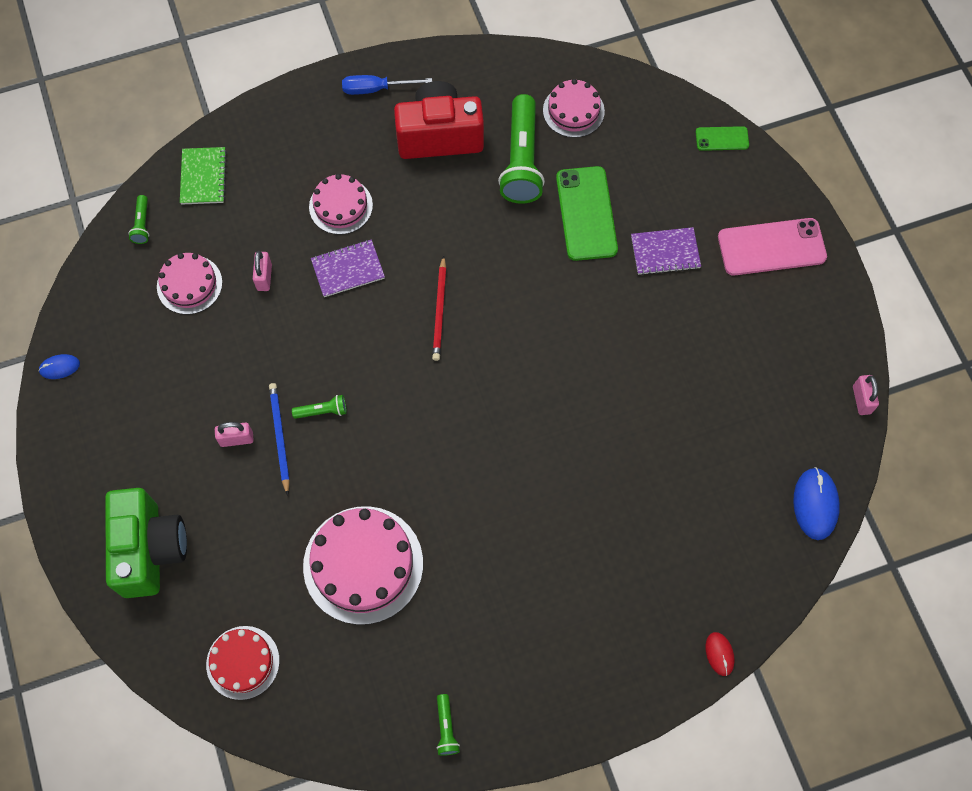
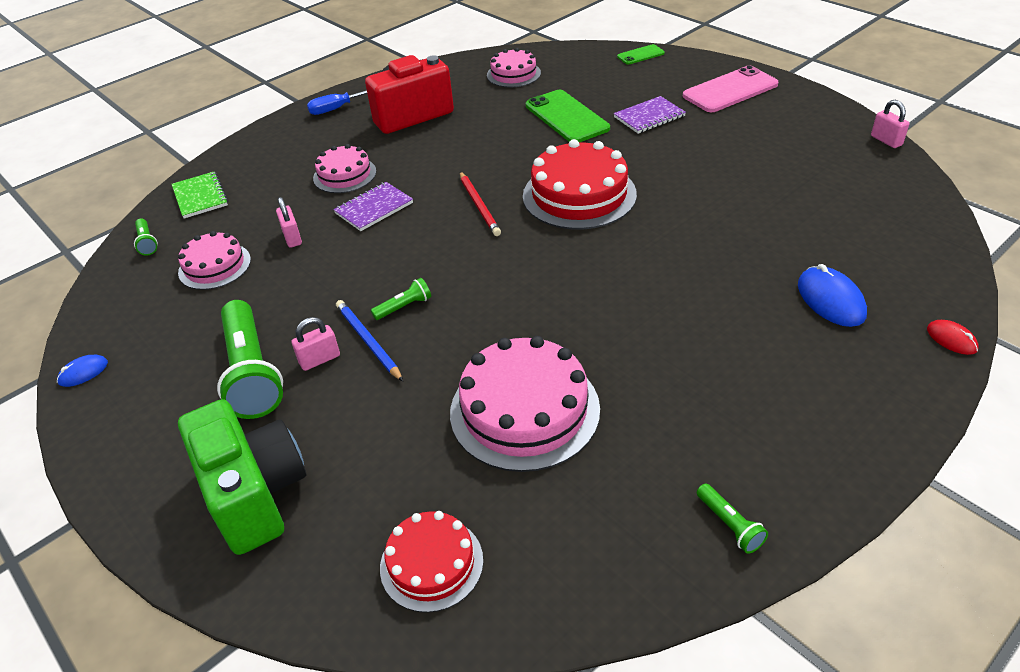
camera: 20 degrees left, 25 degrees down
(521, 160) = (490, 107): green flashlight -> green flashlight (252, 372)
(534, 339) = (579, 195): none -> red cake
(815, 504) = (919, 209): blue mouse -> blue mouse (830, 300)

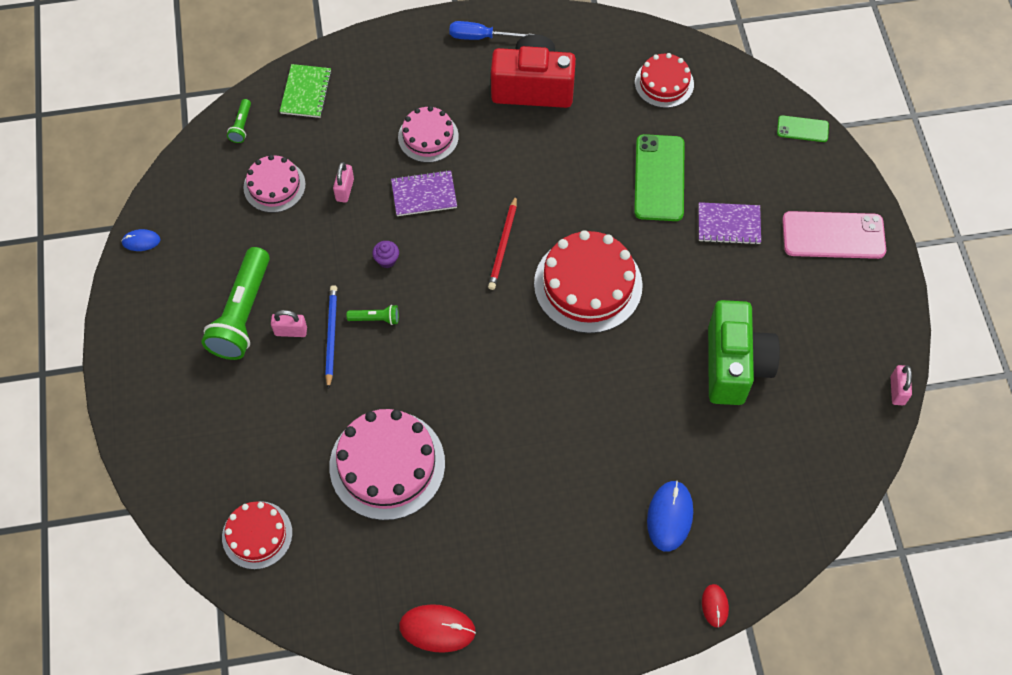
camera: 30 degrees right, 20 degrees up
(255, 494) = (191, 418): green camera -> green camera (734, 365)
(377, 263) = (387, 260): none -> purple cupcake
(513, 74) = (664, 83): pink cake -> red cake
(729, 525) = (437, 629): green flashlight -> red mouse

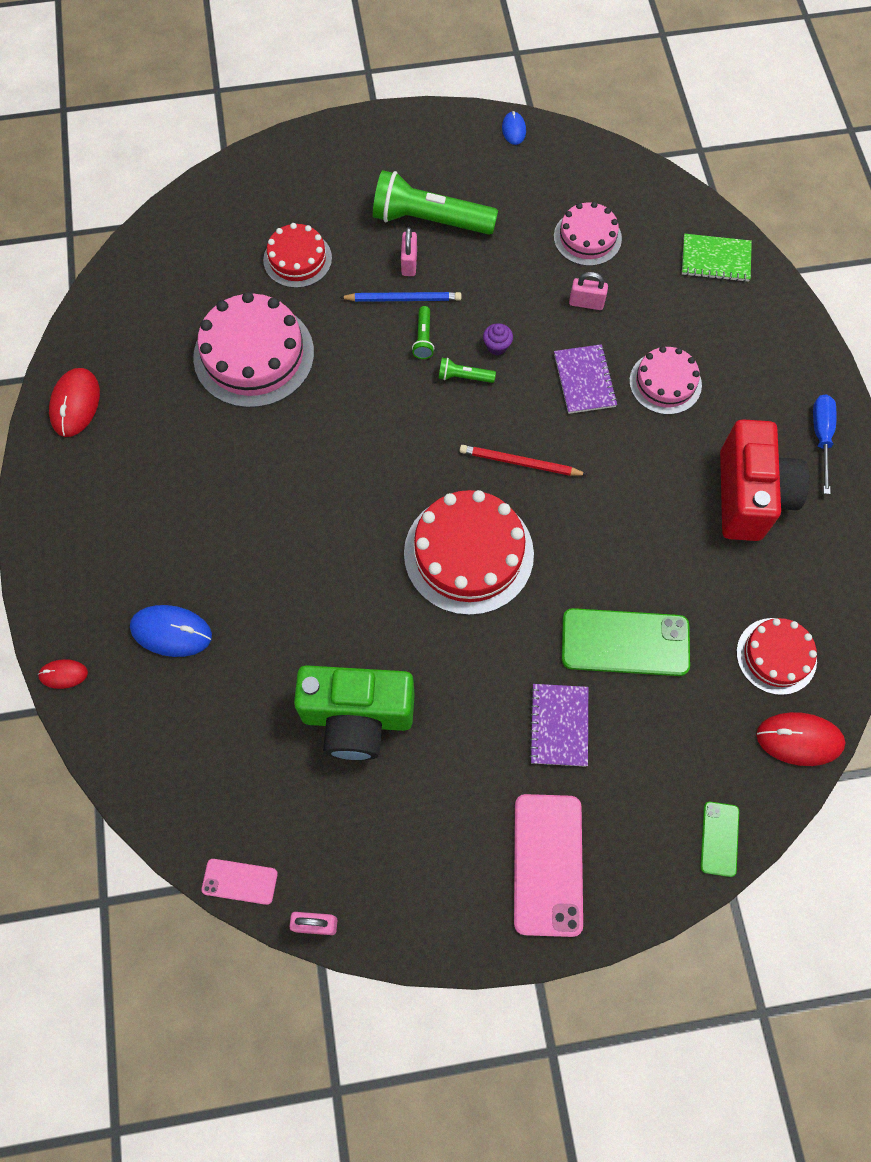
camera: 90 degrees right, 5 degrees up
(241, 126) = (663, 203): green flashlight -> green flashlight (464, 377)
(257, 535) = (189, 249): red cake -> red cake (297, 259)
(726, 75) = (799, 739): none -> red mouse
(873, 447) = (239, 881): none -> pink phone

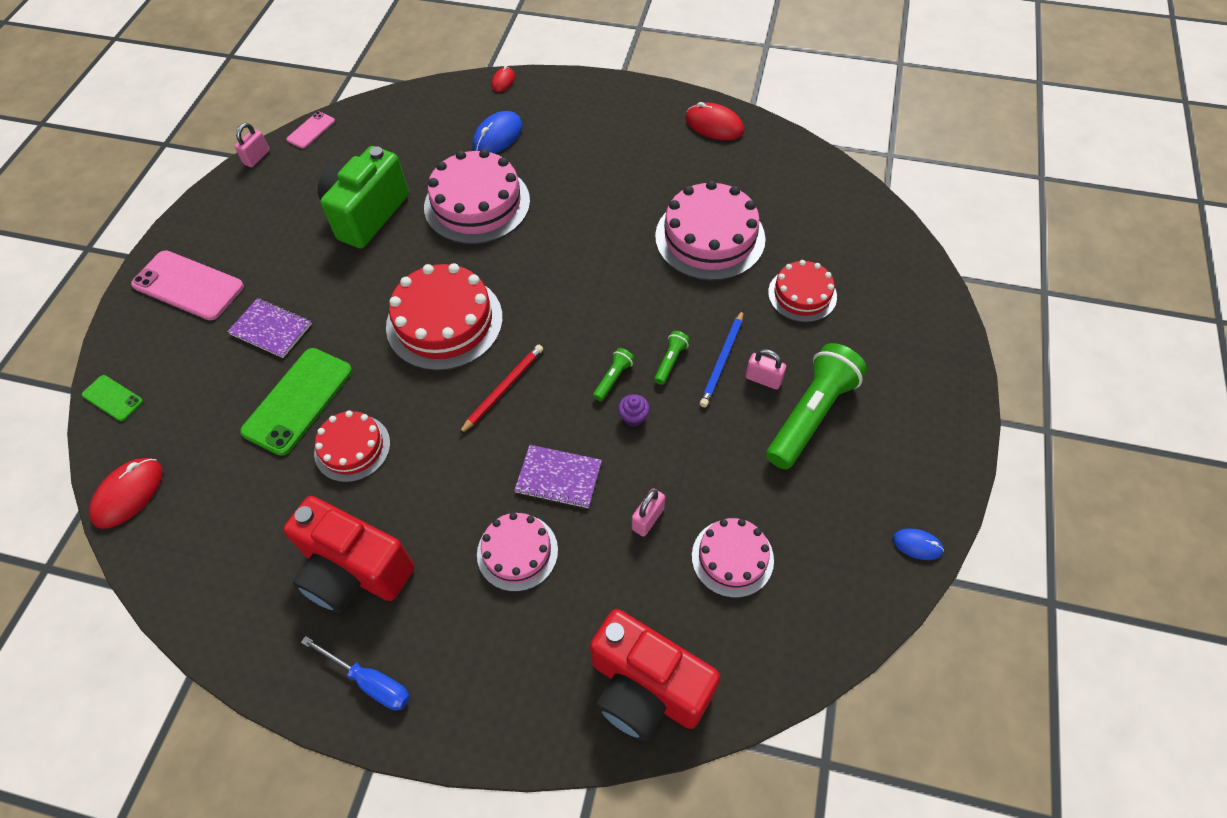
camera: 115 degrees right, 10 degrees down
(293, 601) = (477, 204): none -> pink cake
(423, 338) = (670, 361): green flashlight -> green flashlight turned 90 degrees clockwise
(715, 259) = (646, 688): green notebook -> red camera
(776, 656) = (202, 513): red cake -> red cake (352, 448)

